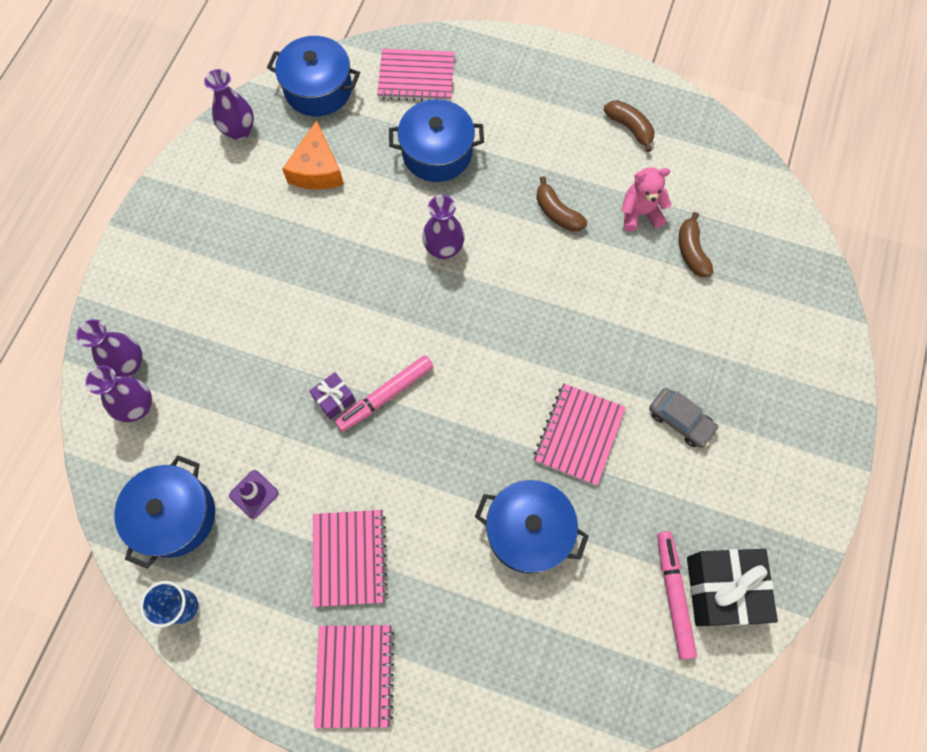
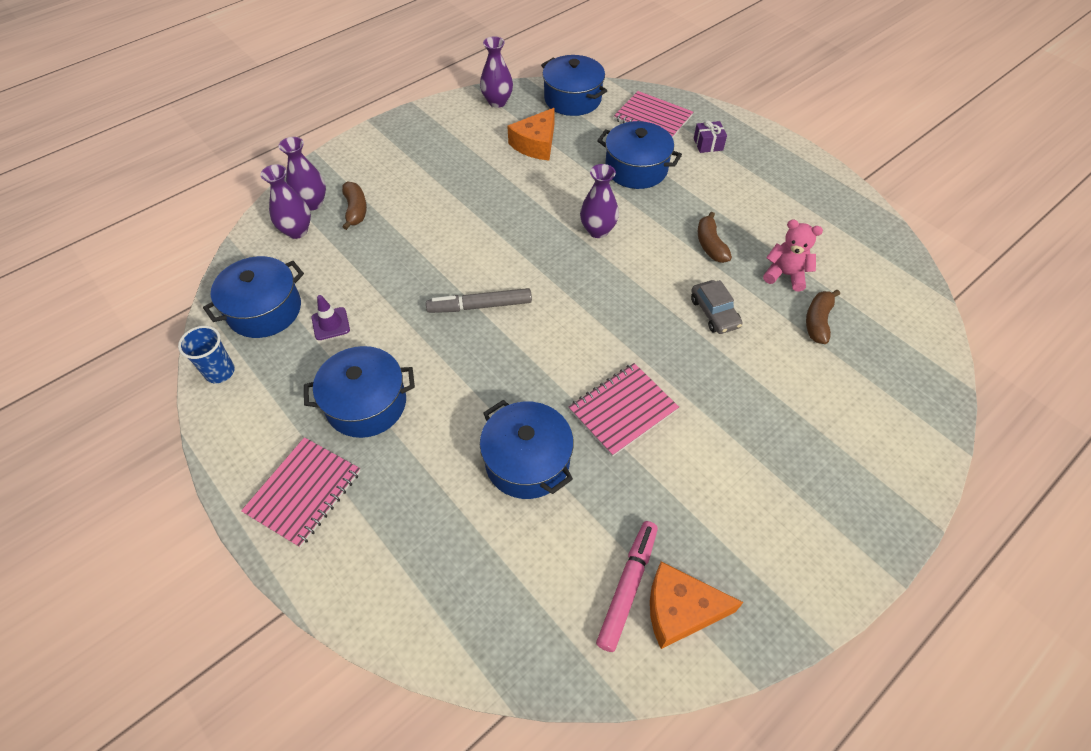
camera: 30 degrees right, 15 degrees down
(334, 399) = (439, 290): purple gift -> purple gift (708, 144)
(349, 558) = (366, 404): pink notebook -> blue pot
(385, 395) = (480, 306): pink marker -> grey marker
(629, 128) = (813, 213): brown banana -> brown banana (355, 210)
(680, 420) = (726, 445): grey car -> grey car (714, 313)
(722, 589) = (680, 610): black gift -> orange cheese

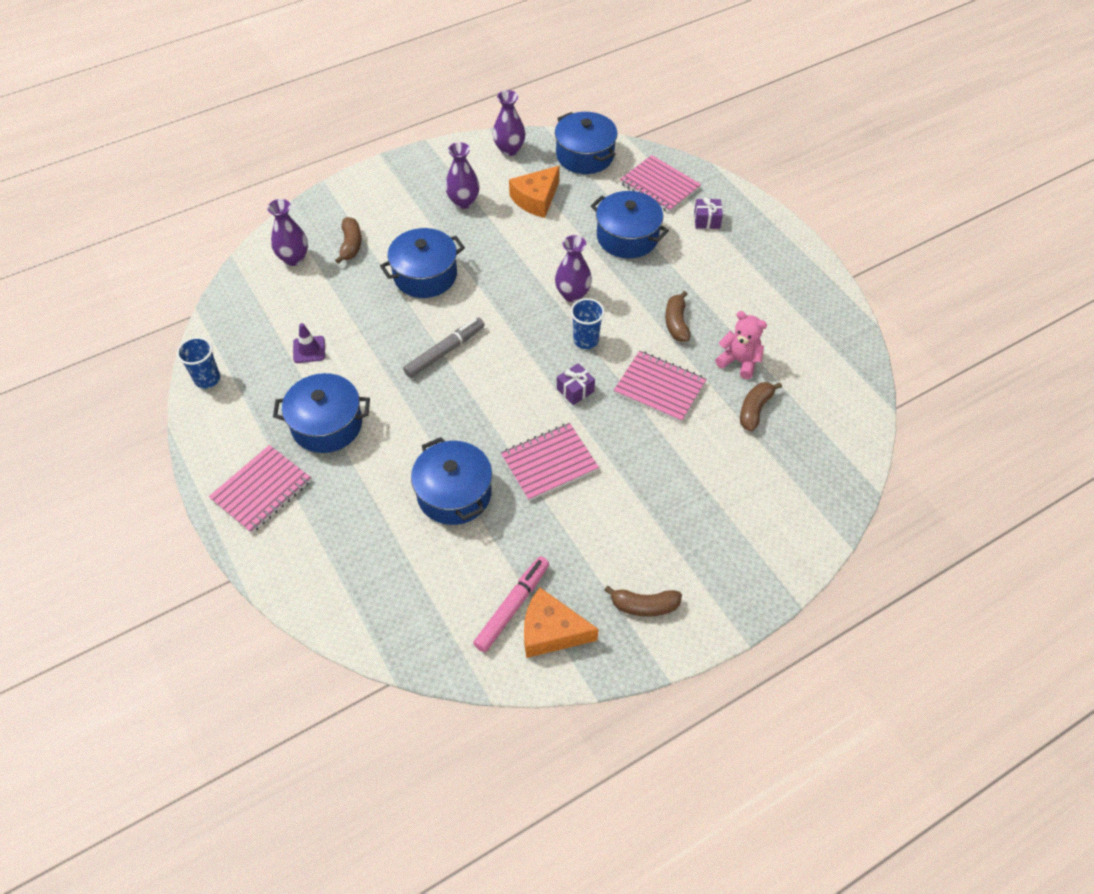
camera: 10 degrees right, 0 degrees up
(264, 310) = (253, 329): blue pot -> blue pot (425, 275)
(312, 203) = (312, 233): purple vase -> purple vase (463, 202)
(480, 306) = (445, 352): grey marker -> grey marker turned 135 degrees clockwise
(624, 274) = (586, 340): none -> blue cup
(628, 327) = (575, 390): none -> purple gift
(714, 313) = (659, 388): grey car -> pink notebook
(775, 559) = (644, 606): none -> brown banana

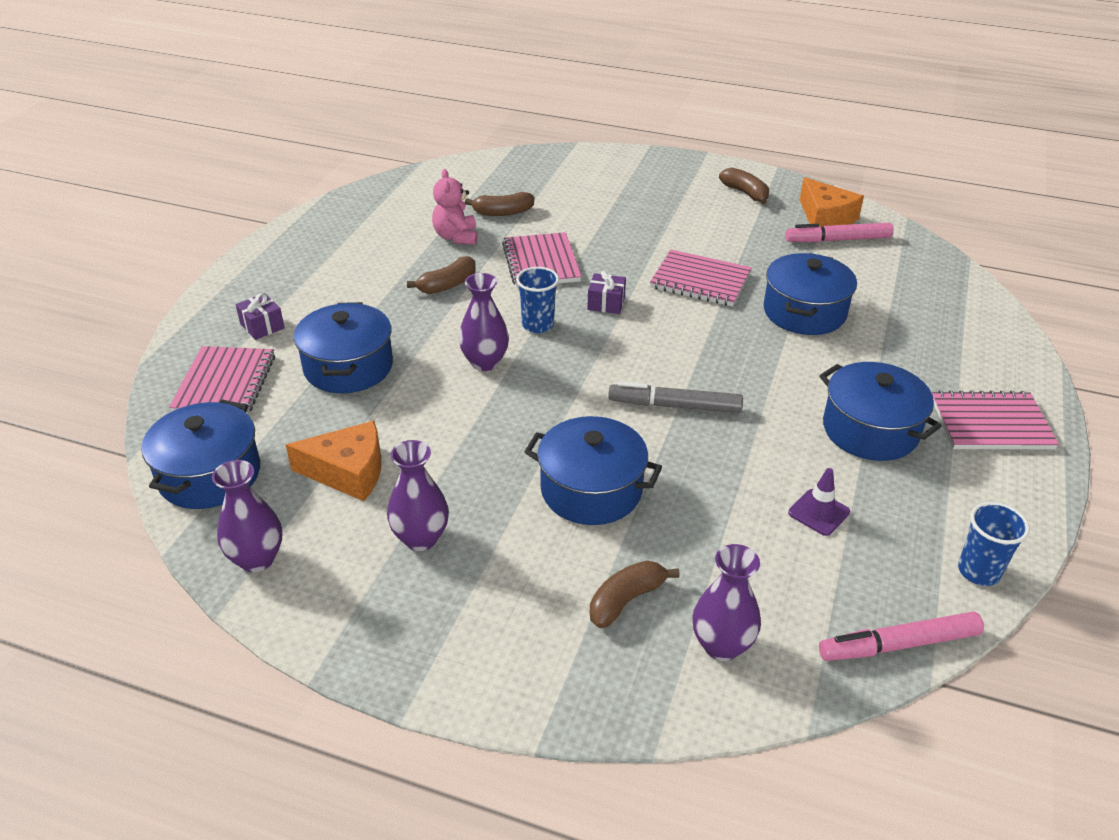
camera: 130 degrees left, 15 degrees down
(221, 314) = (898, 644): none -> pink marker

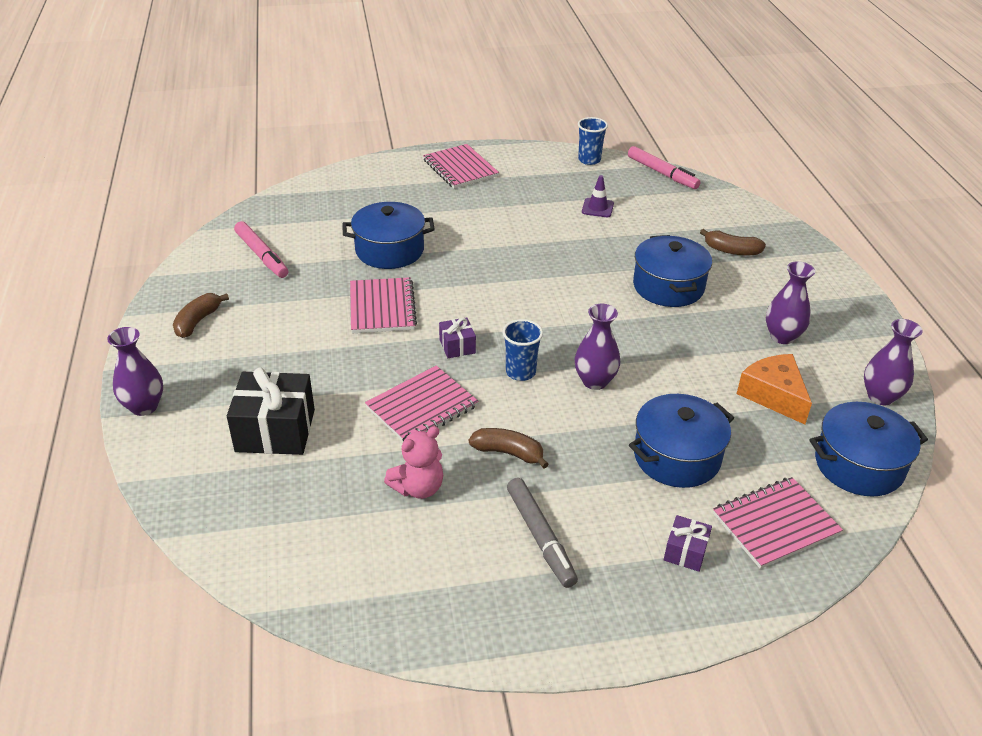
camera: 120 degrees left, 0 degrees up
(503, 212) = (342, 474): brown banana -> none
(575, 198) = (275, 430): none -> black gift
(674, 406) = (555, 278): grey marker -> grey marker (540, 537)
(721, 645) = (722, 217): purple vase -> purple vase (144, 406)
(825, 218) = (224, 268): orange cheese -> none
(870, 430) = (506, 204): blue pot -> none

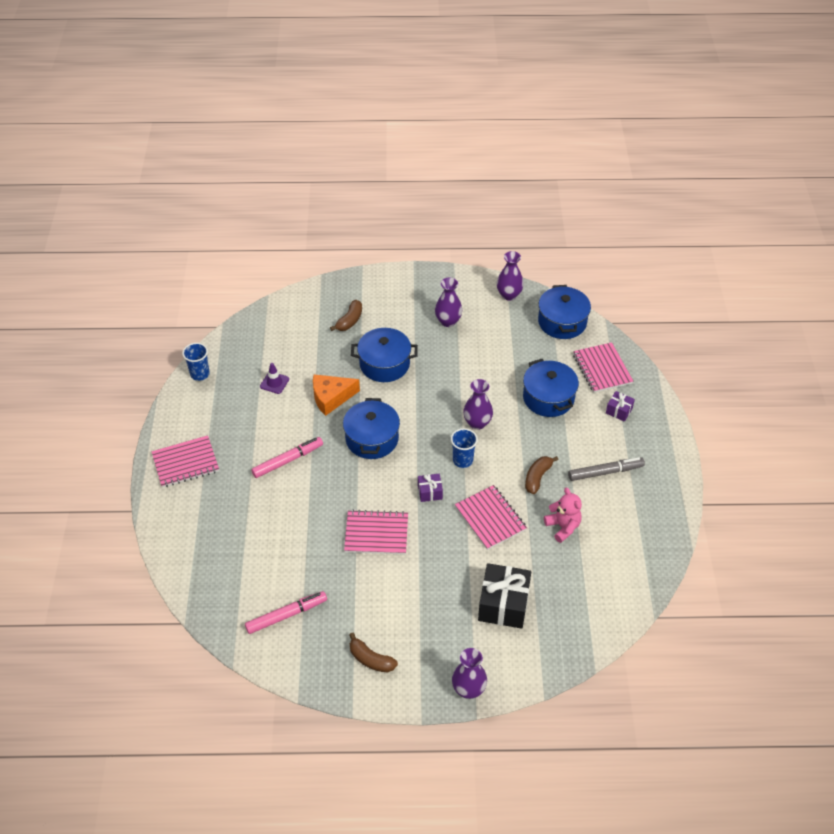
camera: 80 degrees left, 10 degrees up
(389, 250) = (301, 523): blue pot -> blue pot (372, 439)
(662, 173) = (235, 334): pink marker -> pink marker (288, 460)
(773, 395) = (501, 341): orange cheese -> orange cheese (331, 397)

